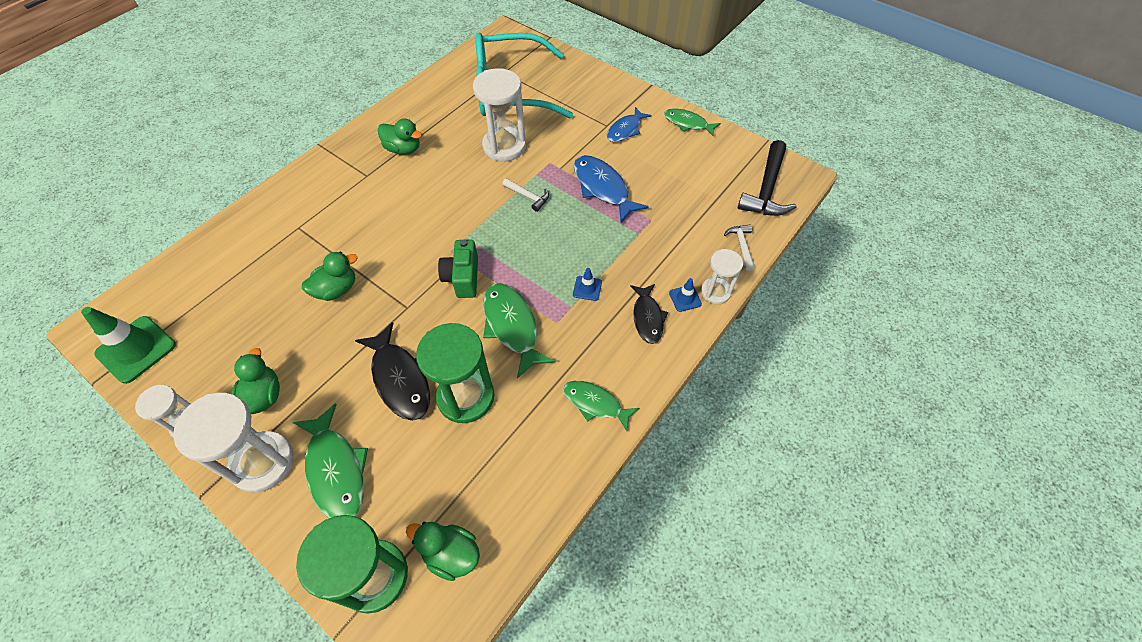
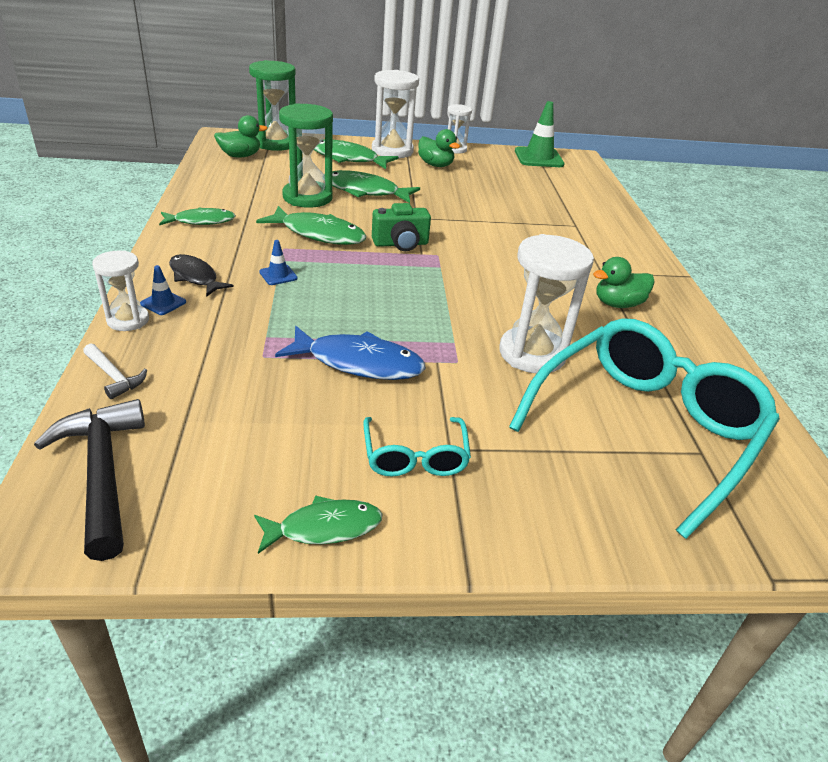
camera: 135 degrees right, 20 degrees down
(336, 289) = (481, 209): green duck -> none
(400, 379) = (365, 191): black fish -> green fish
(462, 277) = (401, 244): green camera -> green camera turned 120 degrees clockwise
(528, 197) = (431, 318): white hammer -> none
(625, 130) = (415, 456): blue fish -> turquoise glasses

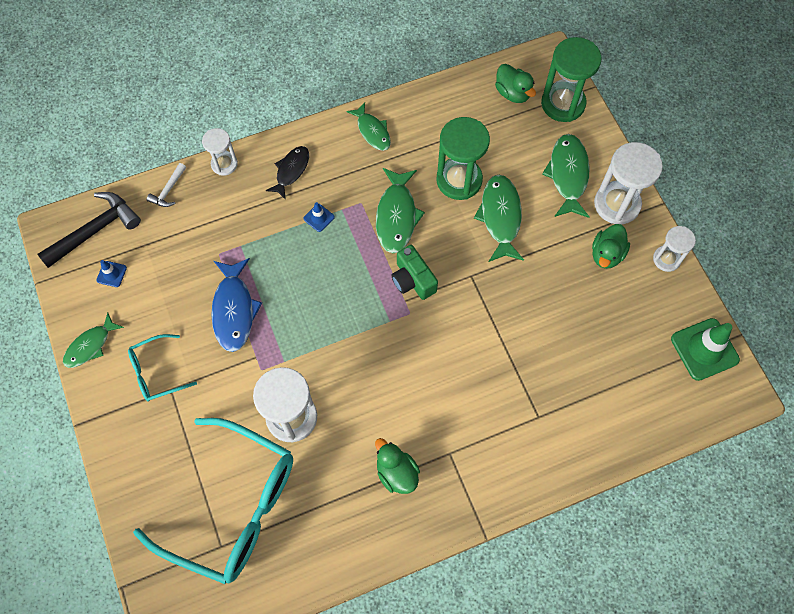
camera: 75 degrees right, 30 degrees up
(163, 303) = (251, 171): blue traffic cone -> blue traffic cone (111, 274)
(324, 528) = (90, 345): green fish -> green fish turned 75 degrees clockwise

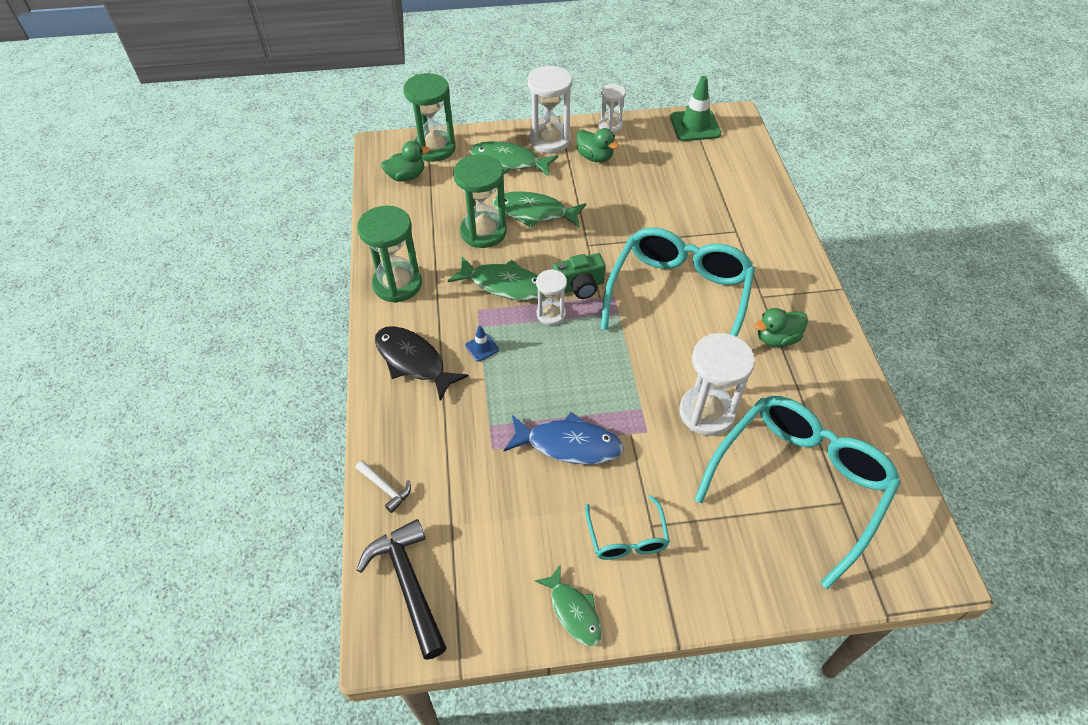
camera: 75 degrees left, 15 degrees down
(111, 274) = (479, 572): blue traffic cone -> none
(224, 164) = (375, 423): white hourglass -> white hourglass (551, 314)
(291, 171) = (413, 361): black fish -> black fish, size x1.53
(372, 131) = (397, 284): green fish -> green hourglass
(425, 372) = (678, 297): none -> turquoise glasses

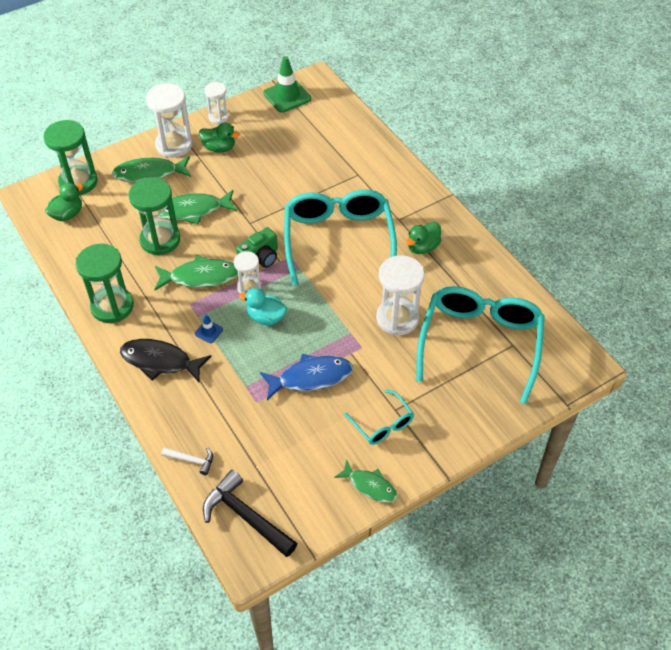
camera: 25 degrees left, 0 degrees up
(552, 355) = (266, 317): none -> turquoise duck

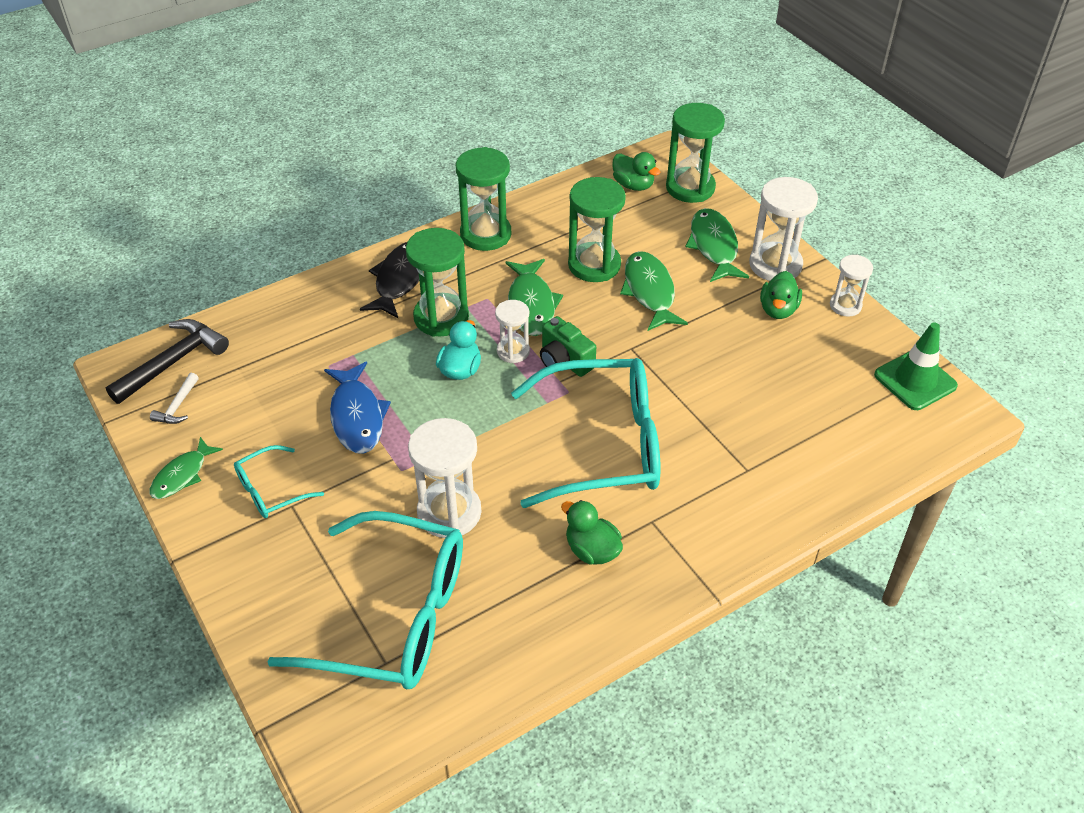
camera: 90 degrees right, 5 degrees down
(192, 460) = (257, 314): white hammer -> white hammer (177, 406)
(209, 331) = (441, 317): blue traffic cone -> green hourglass

